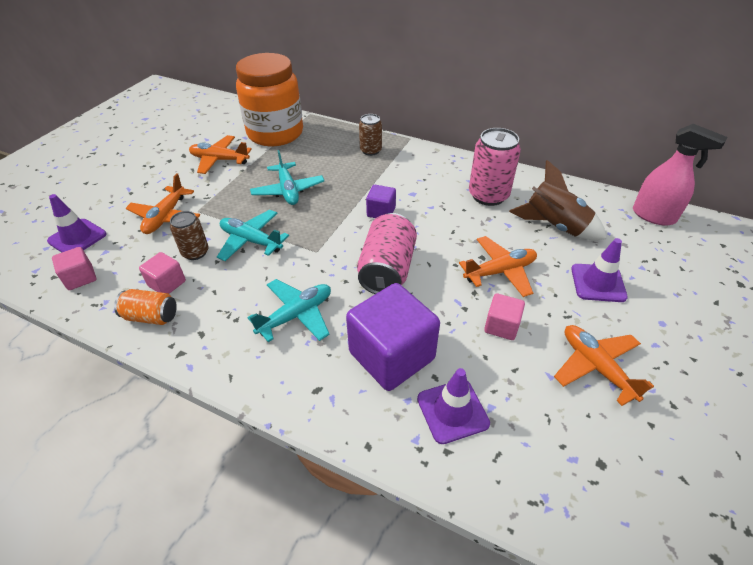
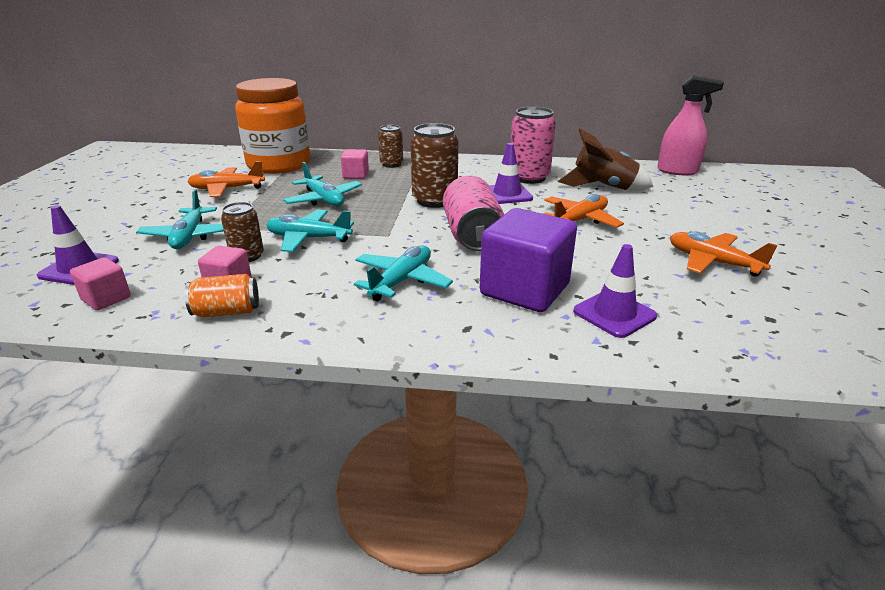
camera: 20 degrees left, 15 degrees down
(166, 217) = (190, 236): orange plane -> turquoise plane
(381, 212) = (434, 200): purple cube -> brown can
(501, 326) = (610, 252): pink cube -> pink cube (356, 175)
(598, 283) = (668, 214): purple traffic cone -> purple traffic cone (507, 194)

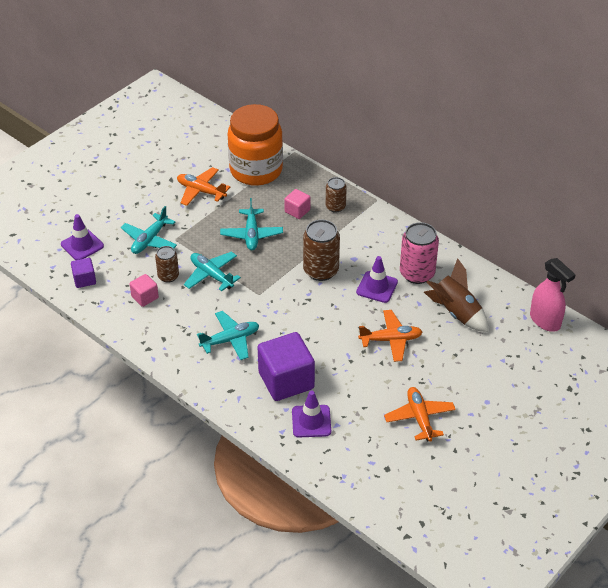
camera: 35 degrees right, 15 degrees up
(106, 298) = (84, 280): pink cube -> purple cube
(227, 312) = (132, 319): orange can -> none
(472, 235) = (306, 320): pink can -> none

